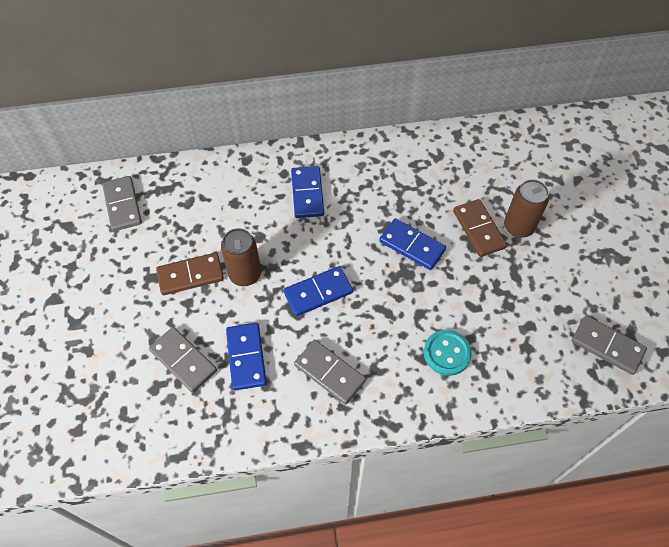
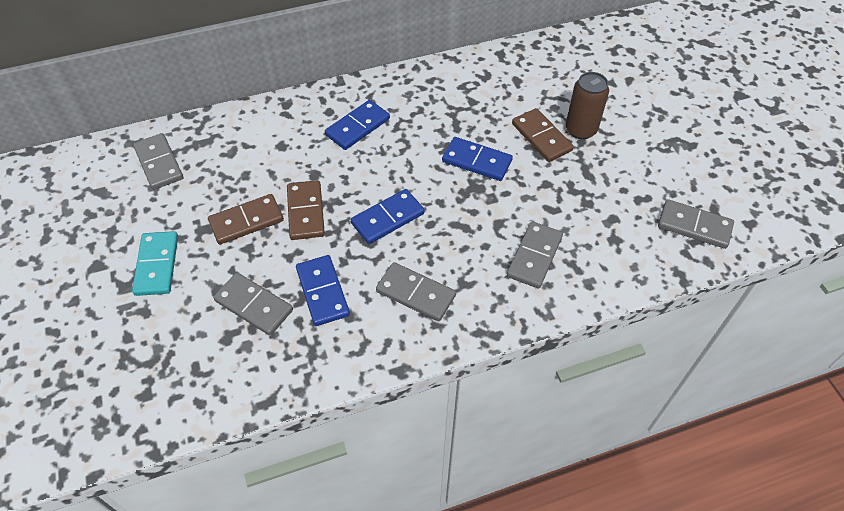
camera: 10 degrees left, 5 degrees down
(105, 307) = (157, 265): none -> turquoise domino
(245, 274) = (306, 212): brown can -> brown domino
(307, 193) = (358, 127): blue domino -> blue domino turned 60 degrees clockwise
(447, 353) = (534, 256): turquoise button -> grey domino

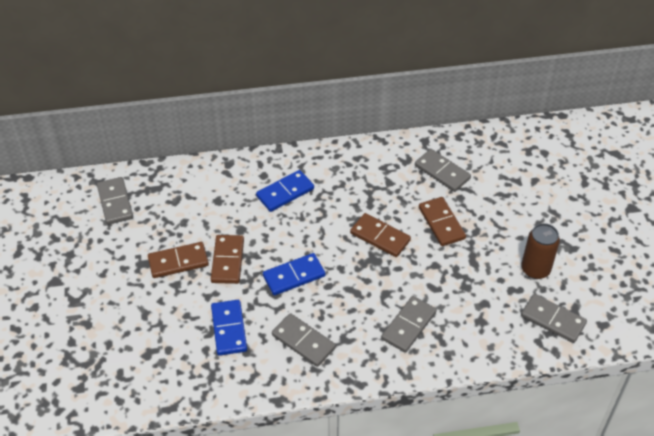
camera: 10 degrees right, 5 degrees down
(157, 265) = (102, 288): turquoise domino -> none
(254, 305) = (173, 331): grey domino -> grey domino (442, 172)
(477, 161) = (380, 237): blue domino -> brown domino
(581, 130) = (478, 221): brown can -> brown can (535, 269)

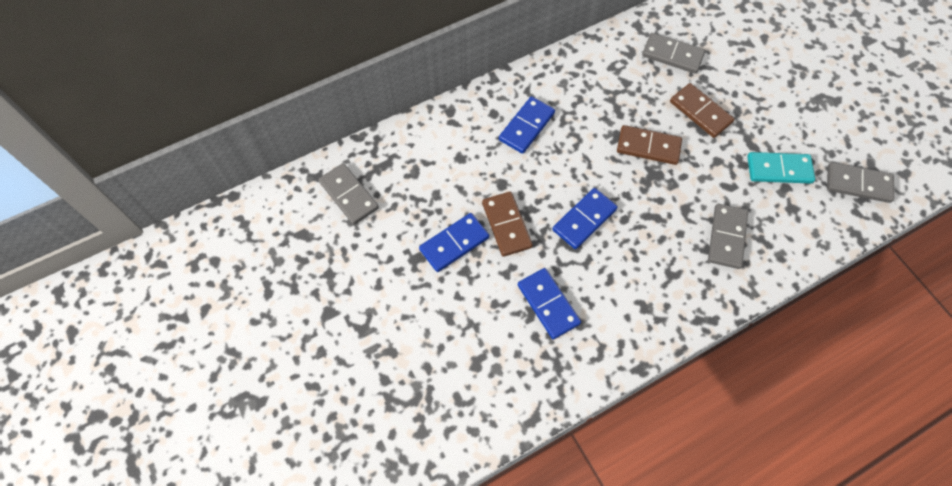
camera: 20 degrees left, 15 degrees up
(178, 262) = (454, 244): brown domino -> blue domino
(303, 341) = (632, 291): grey domino -> none
(486, 287) = (779, 169): none -> turquoise domino
(535, 269) = (814, 134): brown can -> none

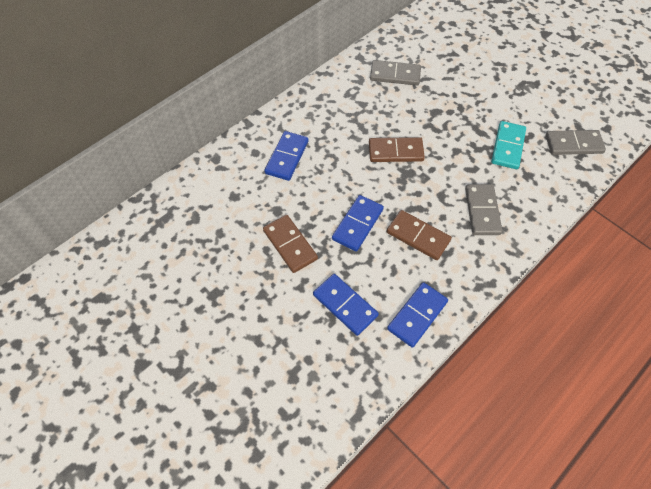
camera: 15 degrees left, 5 degrees down
(349, 195) = (137, 252): grey domino -> none
(454, 244) = (246, 272): blue domino -> blue domino (417, 315)
(700, 112) = (431, 115): brown domino -> brown domino (418, 236)
(779, 169) = (508, 147): turquoise domino -> turquoise domino turned 60 degrees counterclockwise

